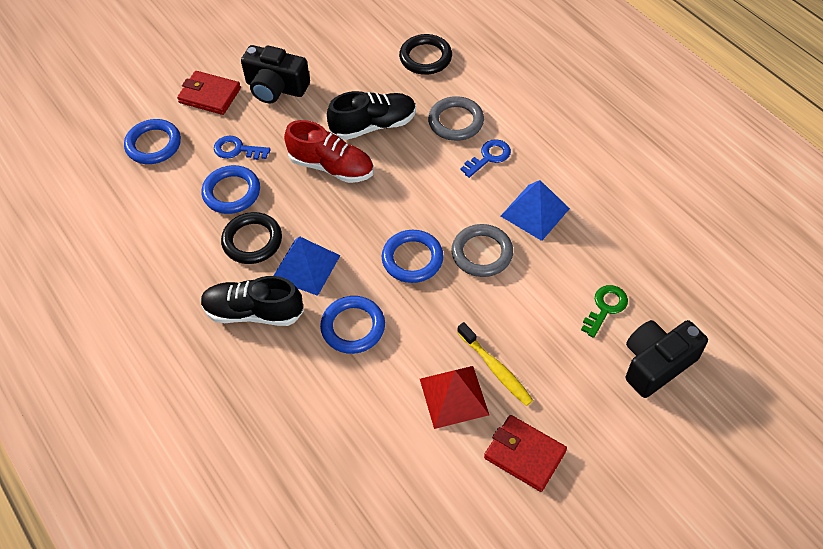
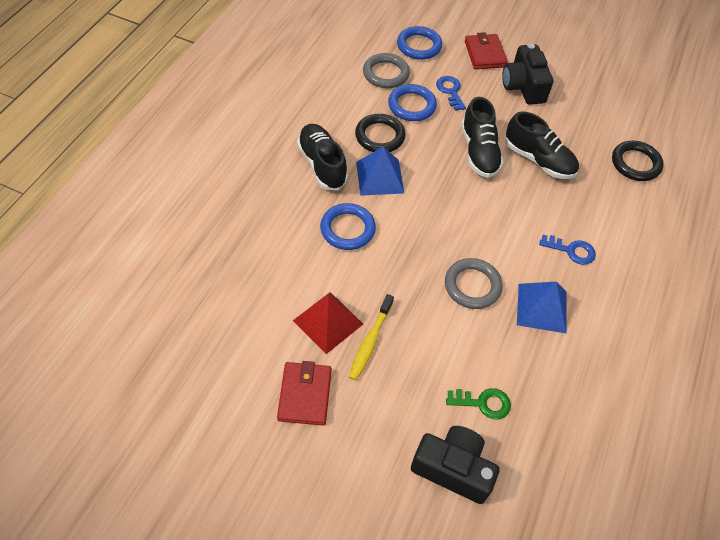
camera: 55 degrees right, 0 degrees up
(331, 167) = (479, 152): red shoe -> black shoe
(412, 259) = (433, 240): blue ring -> none
(456, 122) = (588, 212): grey ring -> grey ring (386, 74)

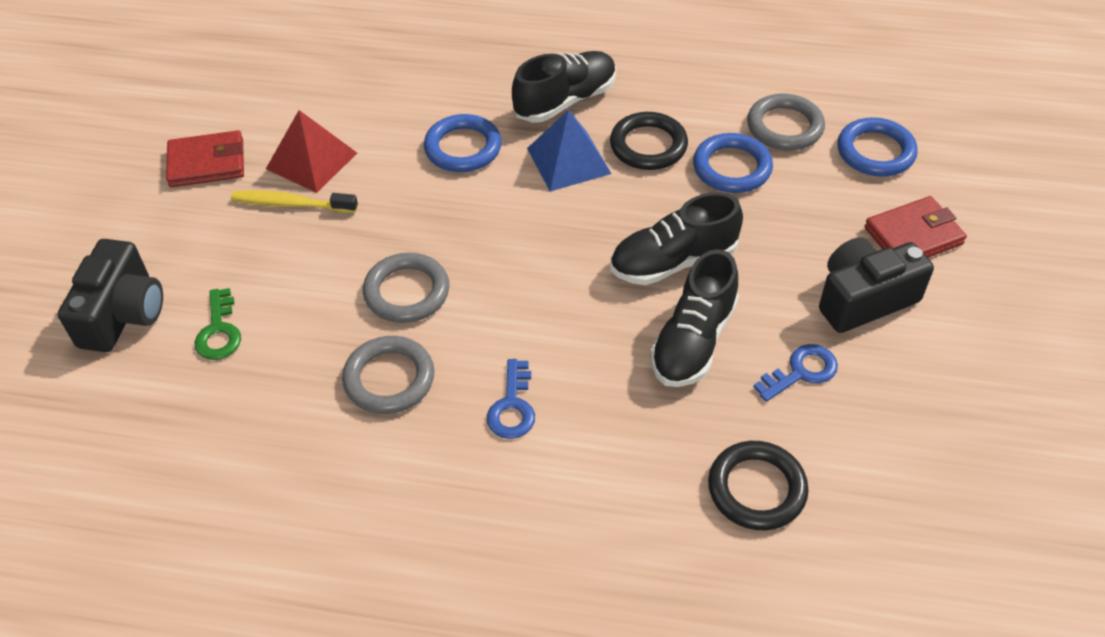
camera: 80 degrees right, 5 degrees down
(450, 91) = (792, 206): blue key -> blue key (801, 372)
(542, 308) = (389, 379): blue pyramid -> grey ring

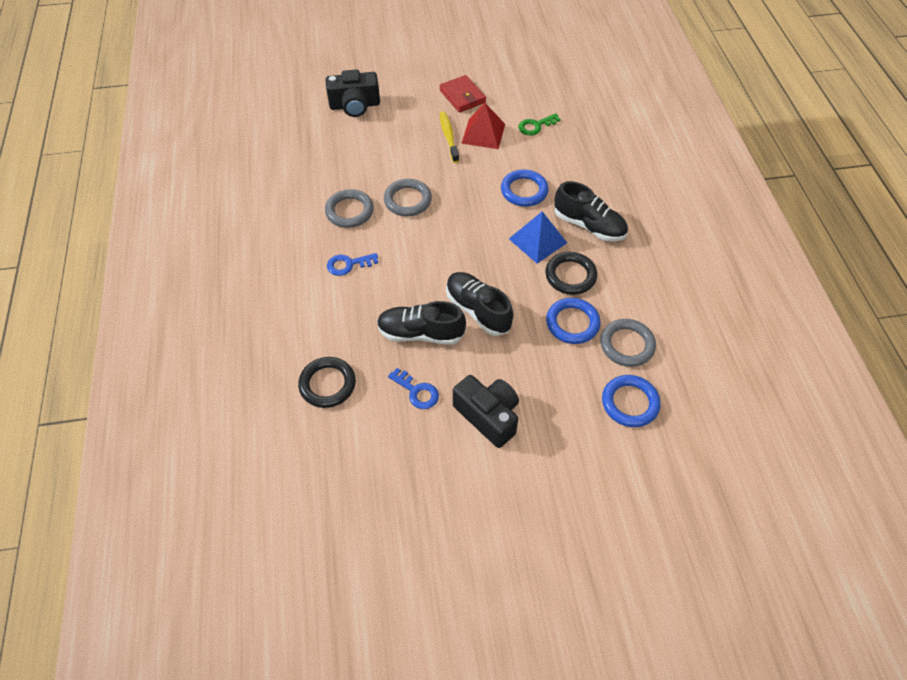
camera: 70 degrees right, 5 degrees up
(219, 331) = (356, 141): green key -> green key (535, 126)
(913, 236) = (557, 437): red wallet -> none

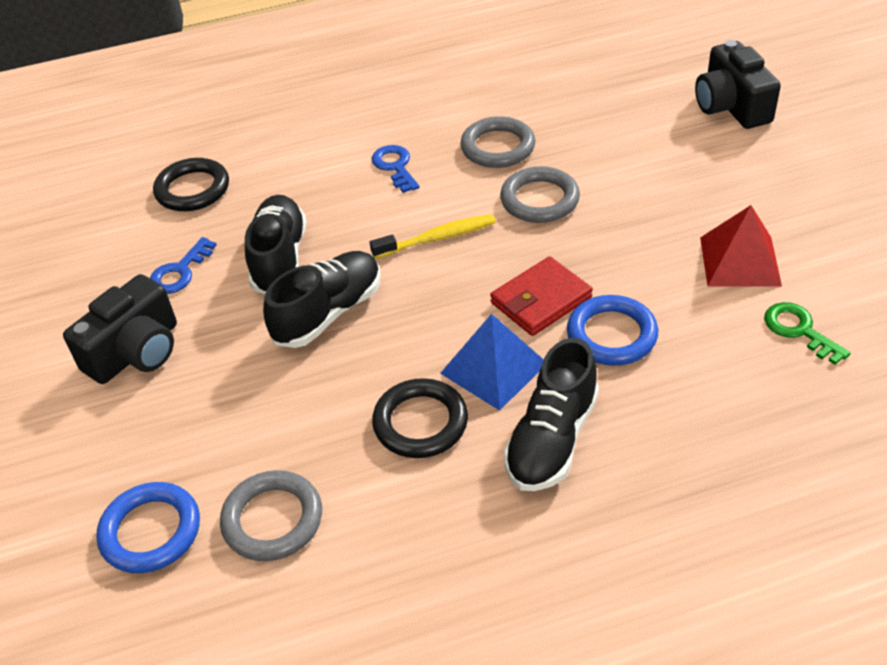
camera: 85 degrees right, 10 degrees down
(448, 136) = (709, 220): yellow toothbrush -> yellow toothbrush (437, 238)
(462, 96) = (827, 220): red wallet -> red wallet (541, 300)
(572, 323) = (314, 435): blue ring -> none

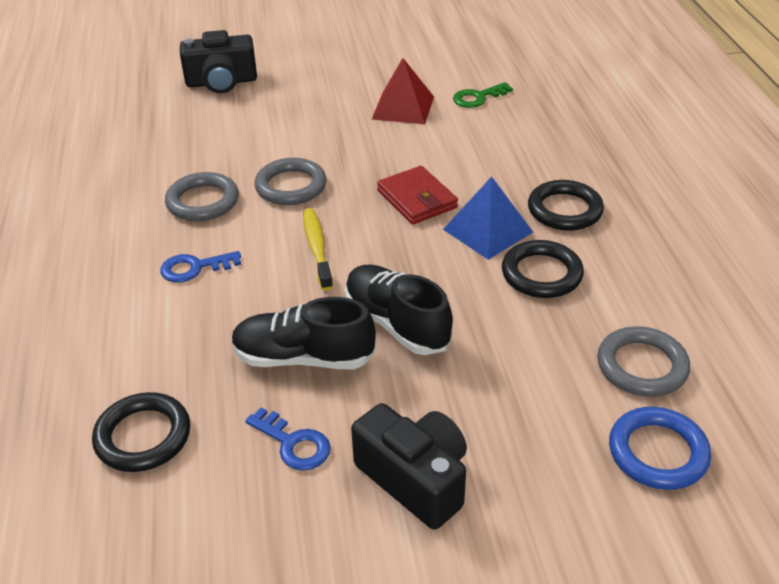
camera: 85 degrees left, 5 degrees down
(551, 439) = (564, 210): black shoe -> black ring
(611, 335) = (464, 171): blue ring -> none

